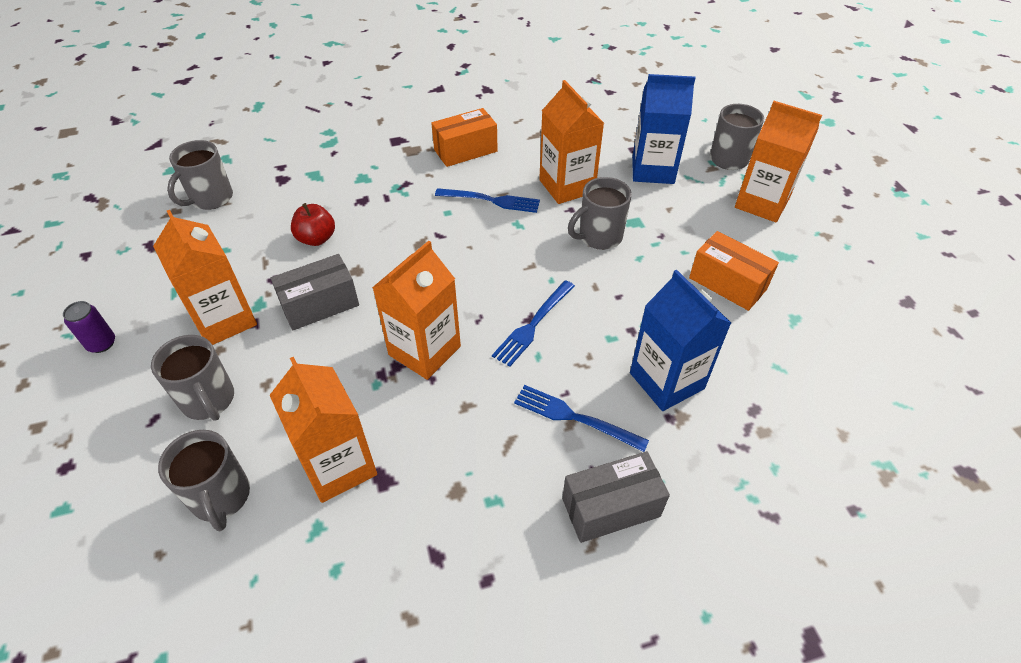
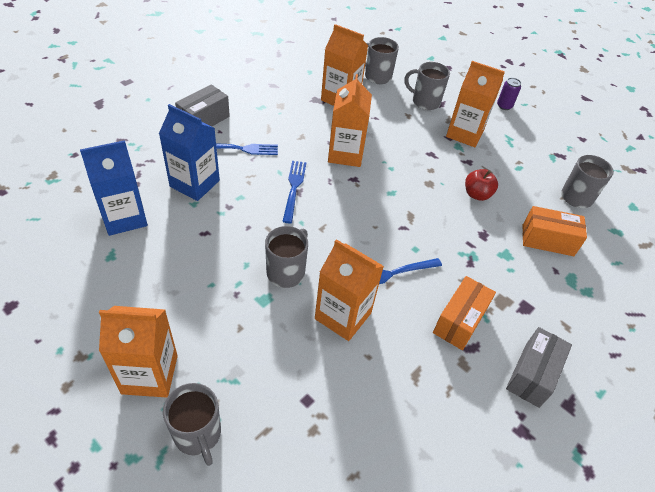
camera: 145 degrees right, 0 degrees up
(320, 305) = (426, 157): grey box -> grey box (532, 374)
(653, 170) = (274, 375): blue carton -> blue carton (124, 217)
(727, 283) = (168, 267): orange box -> orange box (547, 240)

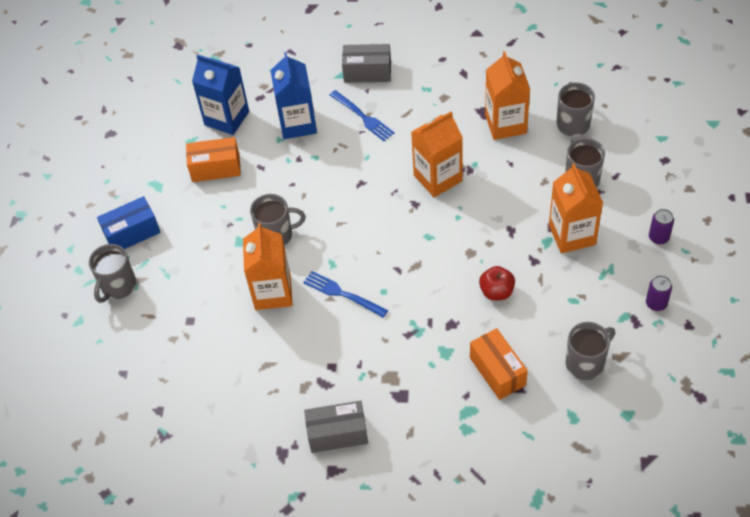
camera: 60 degrees right, 5 degrees up
(150, 374) = (132, 233): orange carton -> blue box
(294, 188) = (360, 178): blue fork -> none
(459, 321) = (341, 362): orange box -> orange box (216, 168)
(554, 139) = (656, 303): none -> purple can

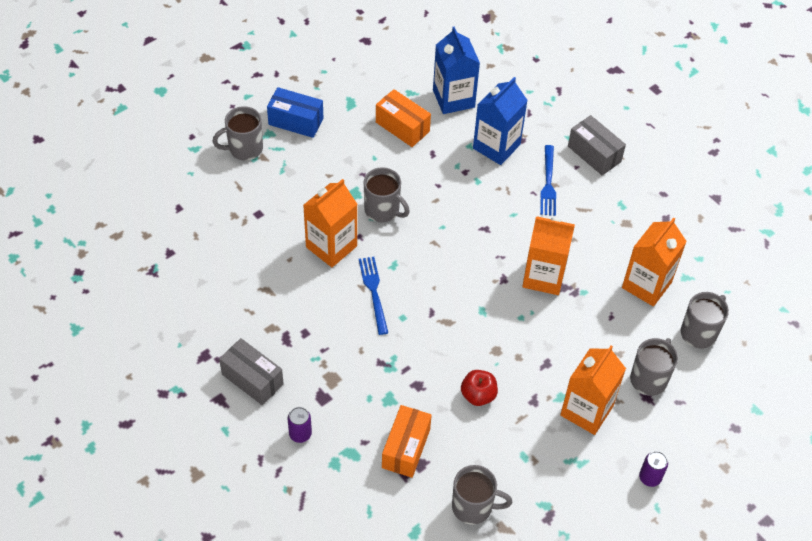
camera: 40 degrees right, 0 degrees up
(656, 303) = (581, 520): purple can -> purple can (300, 434)

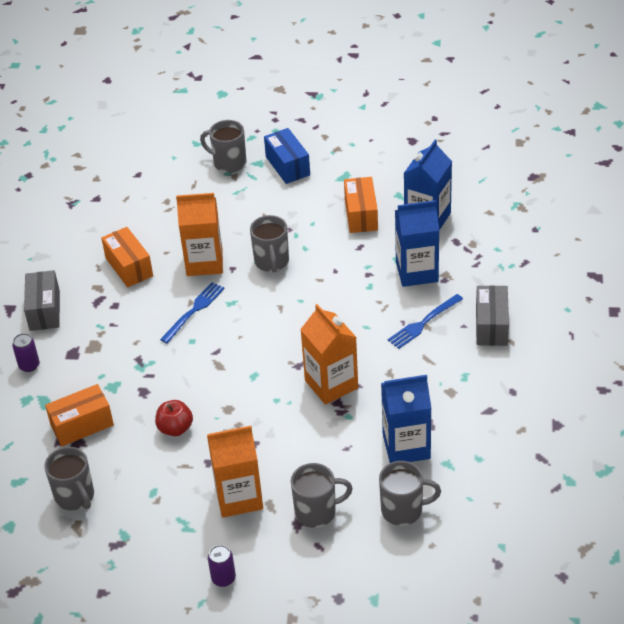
camera: 50 degrees right, 10 degrees down
(275, 292) = (129, 267): none -> orange box
(646, 285) = (406, 446): orange carton -> blue carton

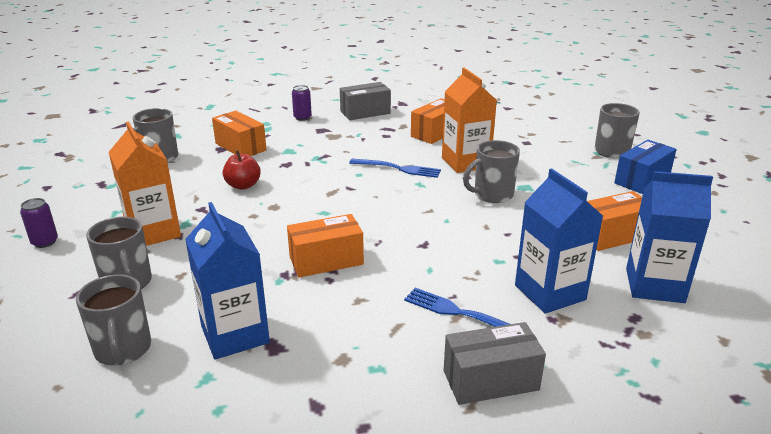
camera: 70 degrees right, 15 degrees down
(331, 384) = (326, 260): orange carton -> orange box

